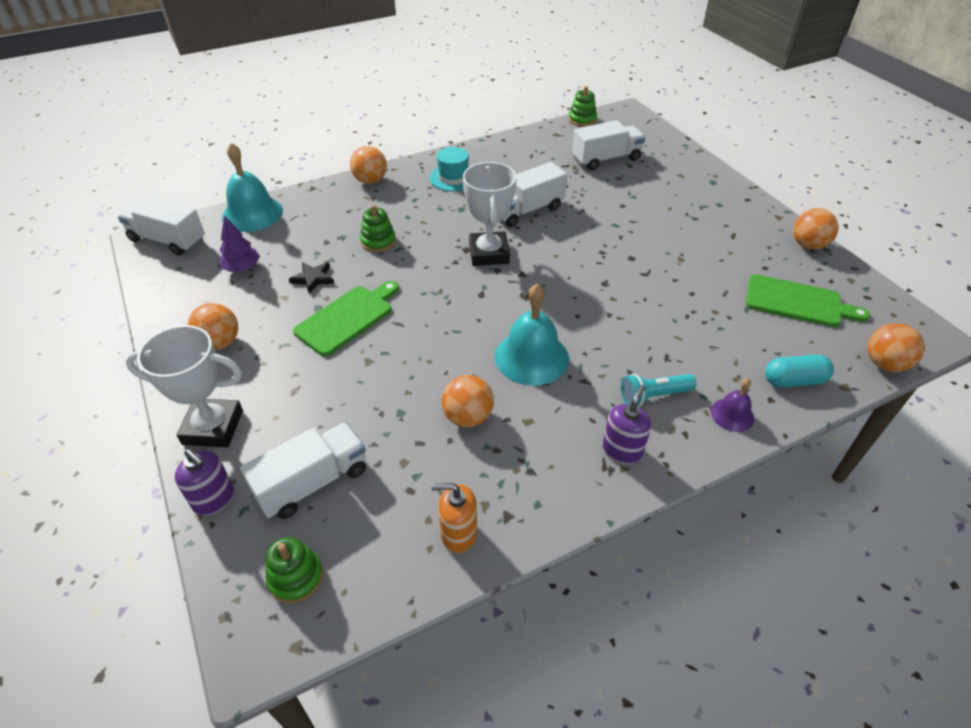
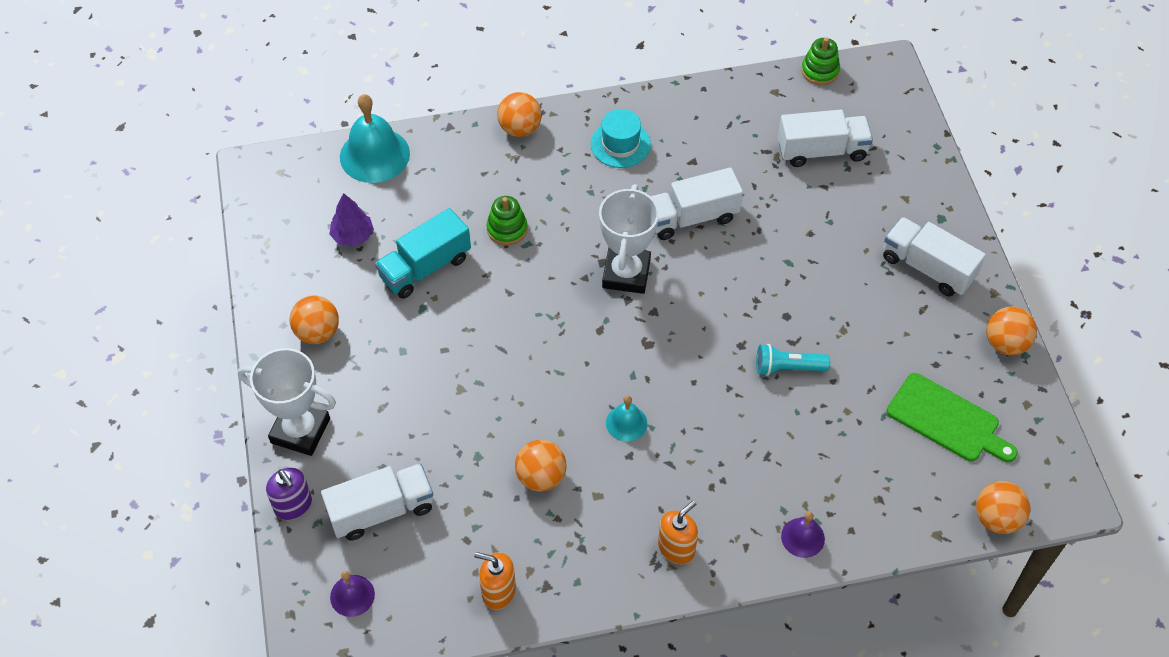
camera: 15 degrees right, 10 degrees up
(168, 240) = (278, 177): white truck -> white truck (927, 268)
(296, 577) = (352, 595): green stacking toy -> purple bell
(313, 278) = (425, 267): black star -> turquoise truck
(347, 318) = (451, 330): green cutting board -> none
(531, 357) = (626, 423): turquoise bell -> turquoise bell, size x0.53
(622, 450) = (676, 548): purple soap dispenser -> orange soap dispenser
(653, 396) = (732, 497): turquoise flashlight -> turquoise flashlight (787, 367)
(794, 380) = (887, 515): turquoise capsule -> none

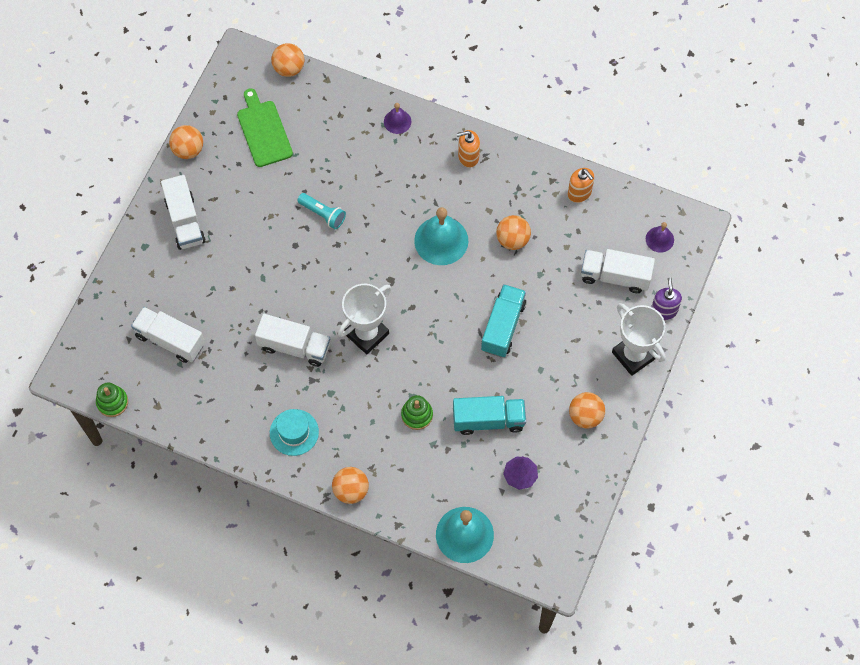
camera: 145 degrees left, 10 degrees up
(479, 370) = (503, 327): none -> turquoise truck
(626, 423) = (441, 240): turquoise bell -> turquoise bell, size x1.89

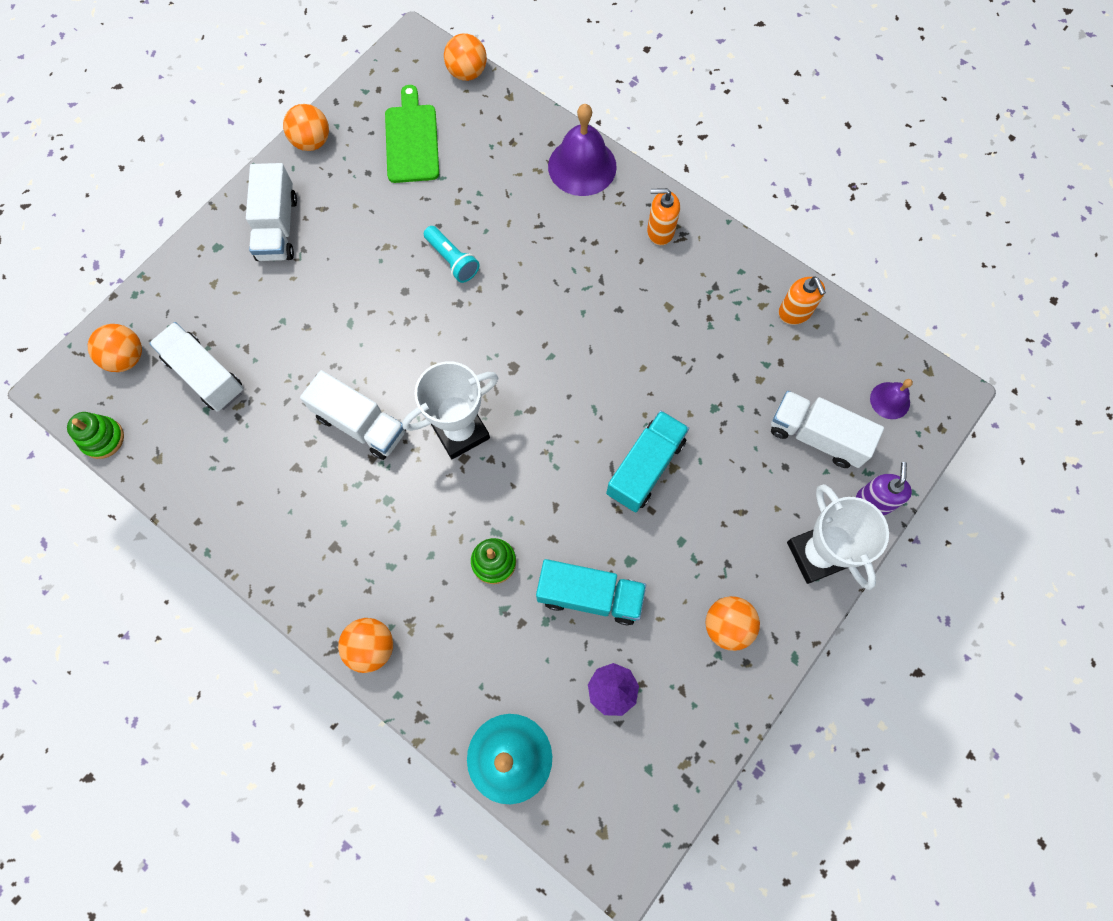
camera: 15 degrees right, 5 degrees up
(294, 432) = (322, 542): turquoise hat -> none
(397, 121) = (582, 166): purple bell -> purple bell, size x1.89
(441, 240) = (595, 330): turquoise bell -> none
(512, 240) = (689, 353): orange ball -> orange ball (126, 358)

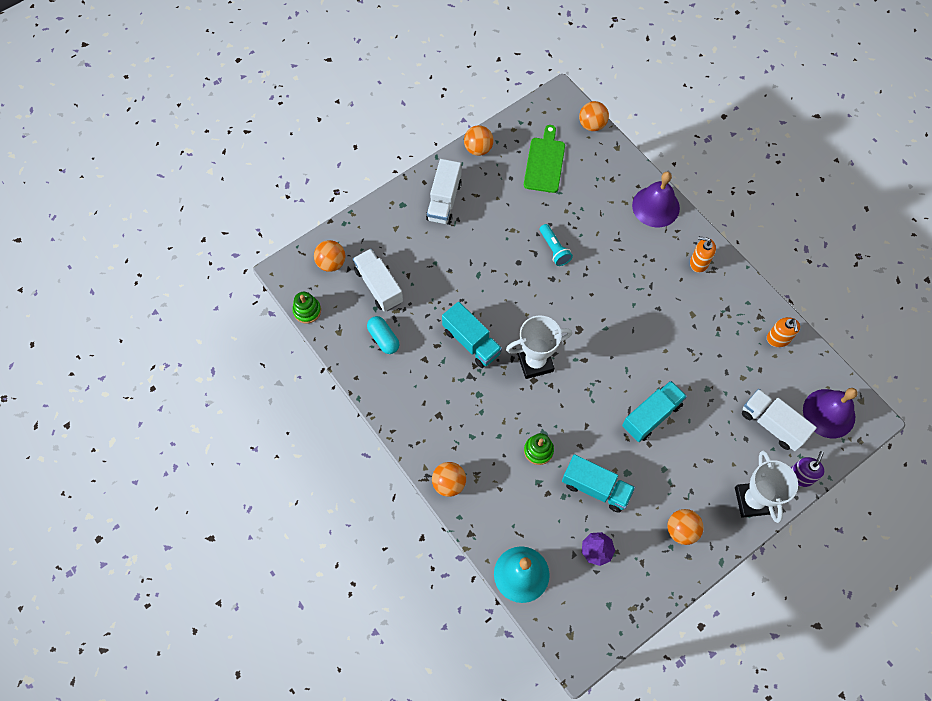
camera: 15 degrees right, 5 degrees down
(228, 452) = (383, 339): none -> turquoise capsule
(360, 424) = (471, 342): white truck -> turquoise truck
(890, 400) = (829, 413): purple bell -> purple bell, size x1.89

